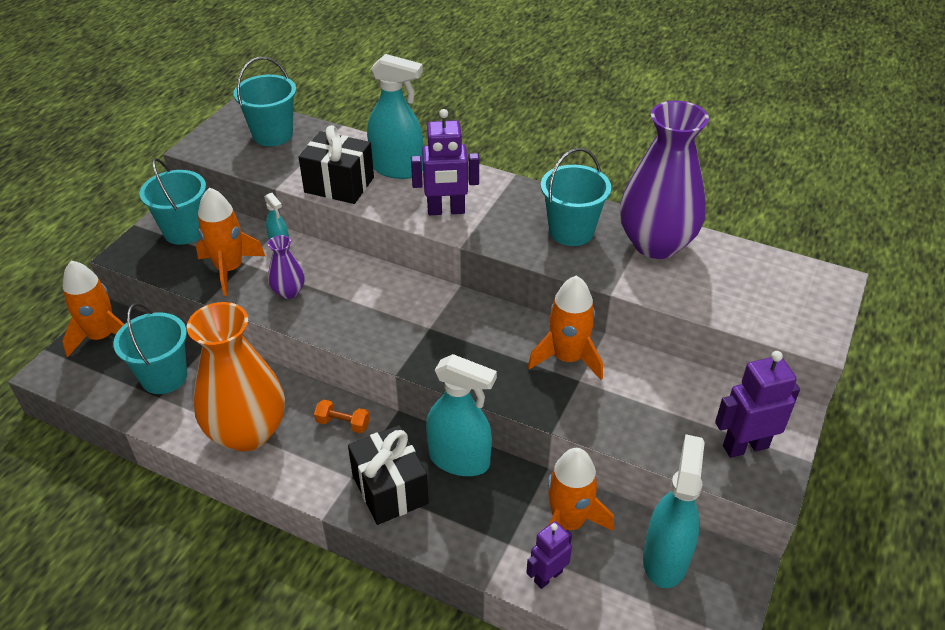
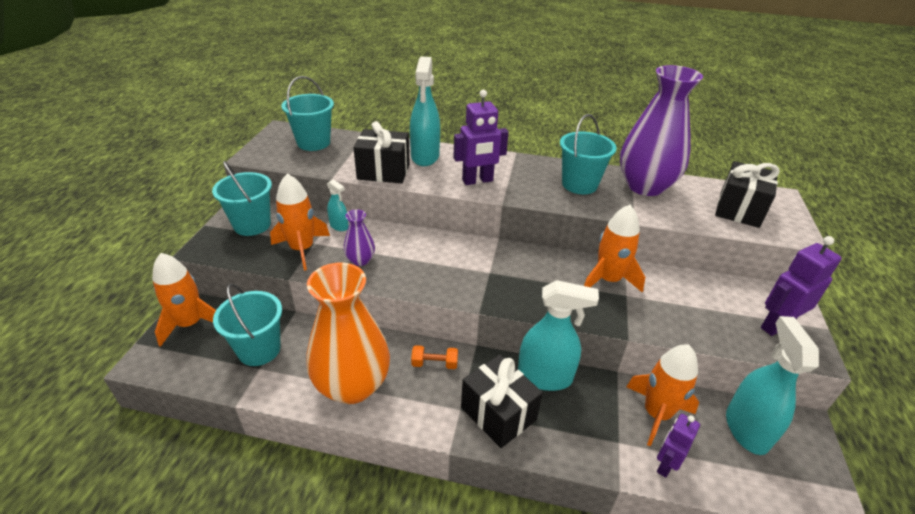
camera: 15 degrees left, 5 degrees down
(397, 169) = (425, 157): turquoise spray bottle -> turquoise spray bottle turned 90 degrees clockwise
(761, 292) = (739, 209): none -> black gift

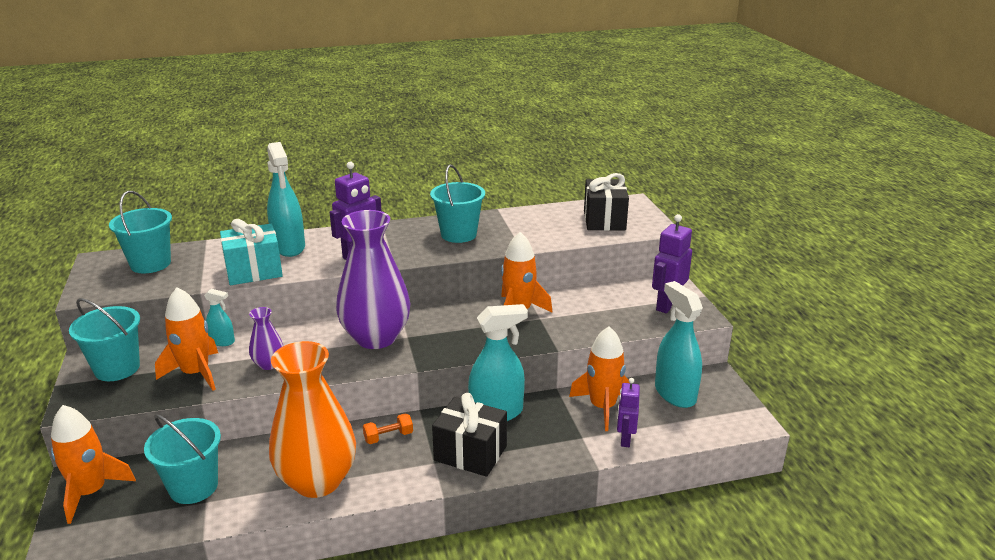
camera: 25 degrees left, 10 degrees down
(383, 171) = (254, 271): black gift -> turquoise gift
(645, 186) = (518, 221): purple vase -> purple vase (376, 337)

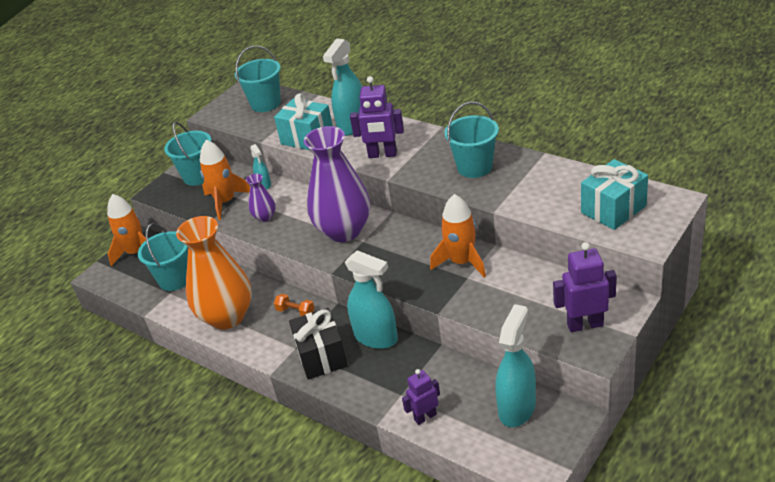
camera: 55 degrees right, 10 degrees up
(602, 407) = (448, 381): orange rocket -> none
(604, 220) = (613, 209): black gift -> turquoise gift

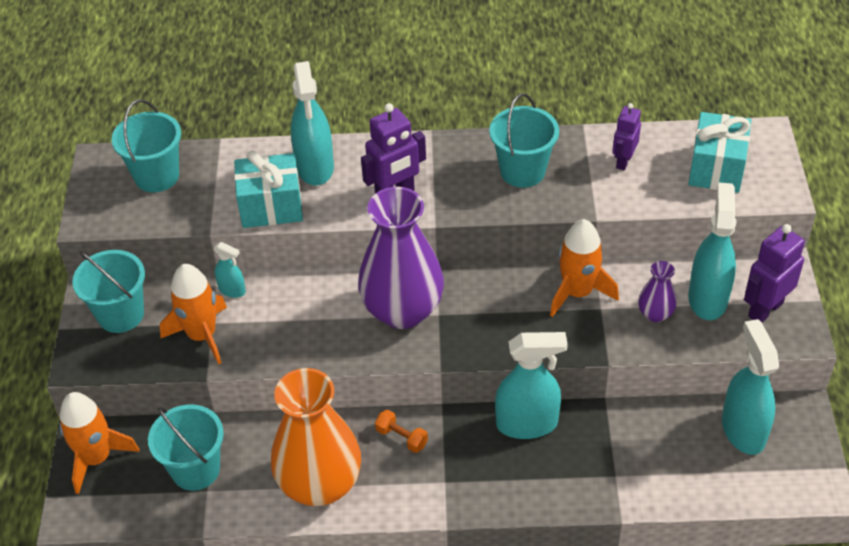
camera: 40 degrees left, 10 degrees up
(265, 217) = (280, 334): purple vase -> purple vase (655, 314)
(295, 311) = (401, 437): orange dumbbell -> orange dumbbell turned 45 degrees clockwise
(321, 356) = (486, 476): black gift -> none
(425, 417) = (663, 487): purple robot -> purple robot (623, 161)
(549, 300) = (707, 298): none -> turquoise spray bottle

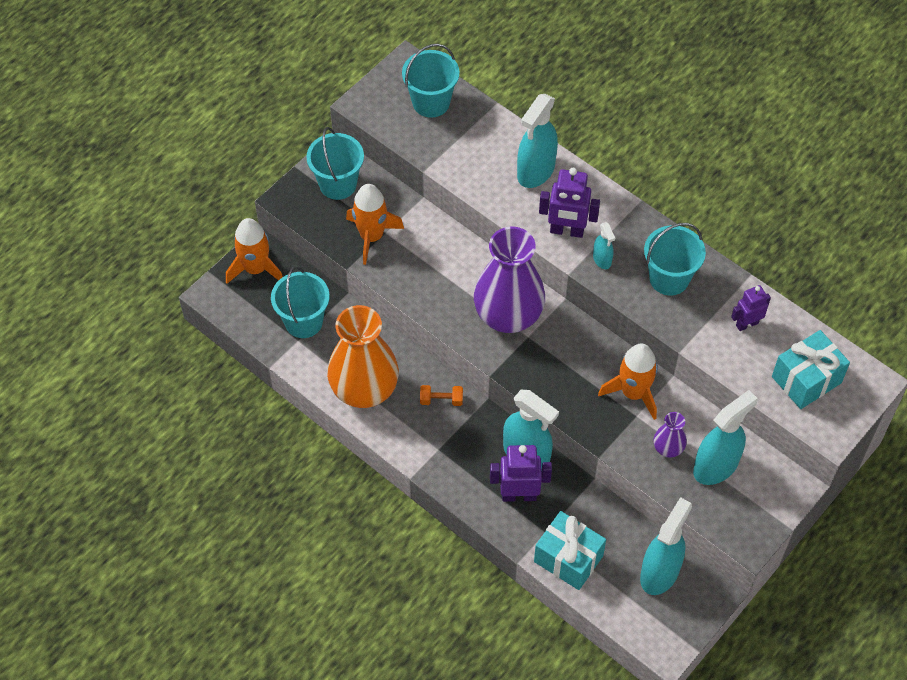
camera: 40 degrees right, 10 degrees up
(232, 290) = (418, 219): turquoise spray bottle -> turquoise spray bottle (602, 259)
(271, 206) = (480, 179): turquoise gift -> turquoise gift (568, 559)
(401, 437) = (441, 400): orange dumbbell -> orange dumbbell turned 75 degrees counterclockwise
(765, 309) = (746, 505): purple robot -> purple robot (519, 495)

